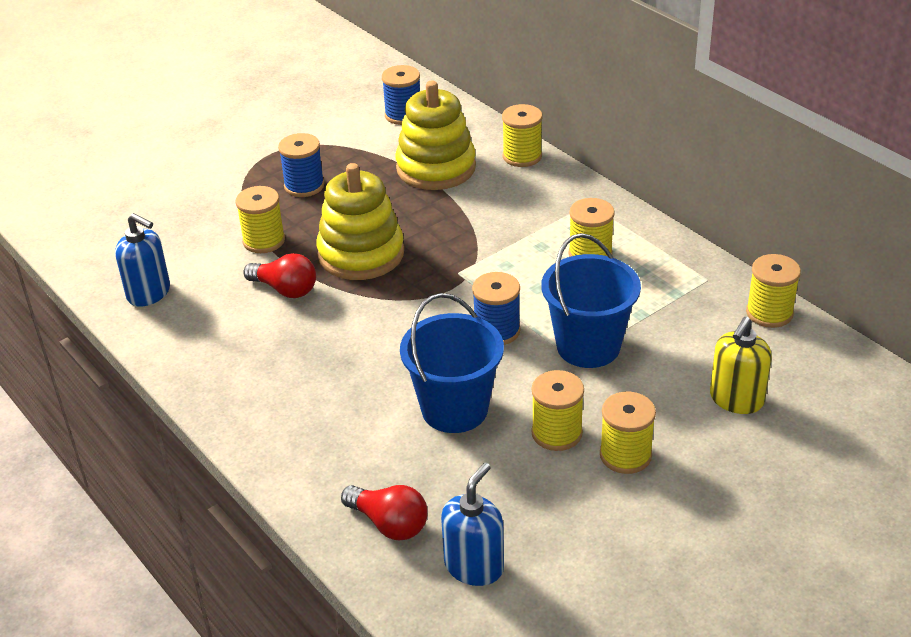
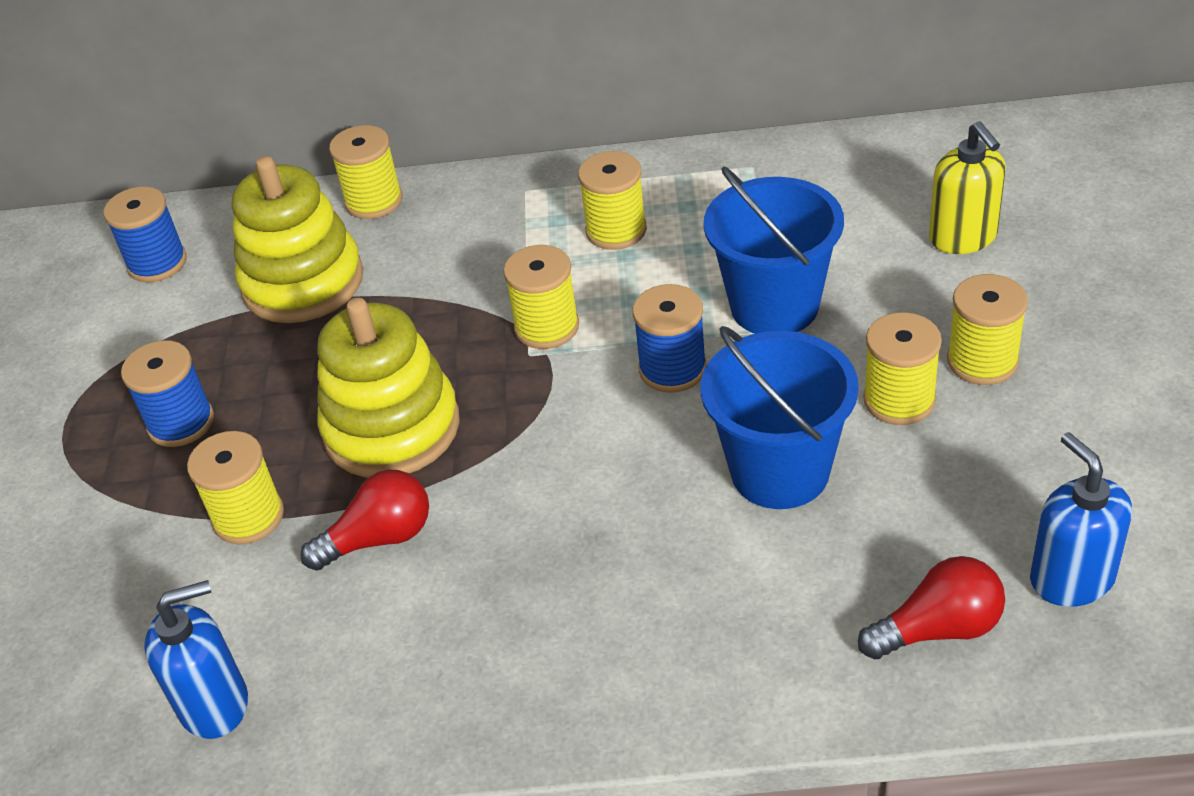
camera: 50 degrees left, 5 degrees up
(769, 313) = (849, 150): yellow spool -> yellow spool (547, 327)

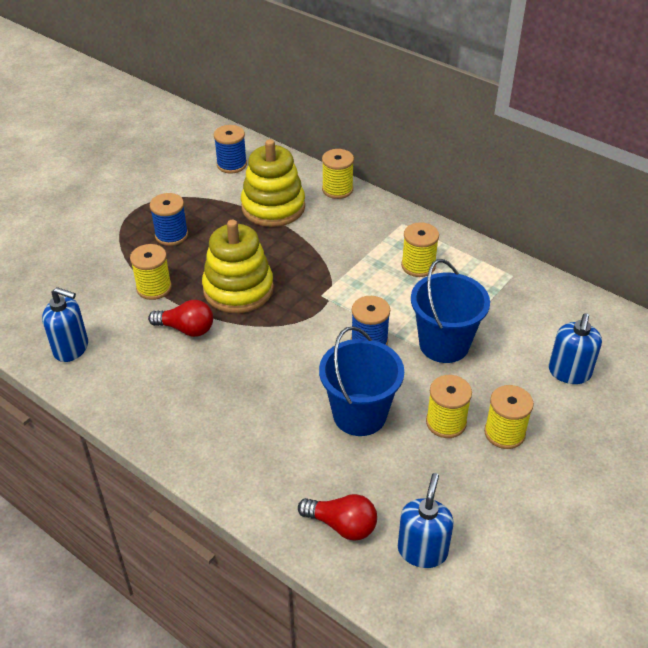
camera: 35 degrees right, 0 degrees up
(547, 327) = (341, 288): yellow spool -> none
(963, 237) = (569, 372): yellow soap dispenser -> blue soap dispenser

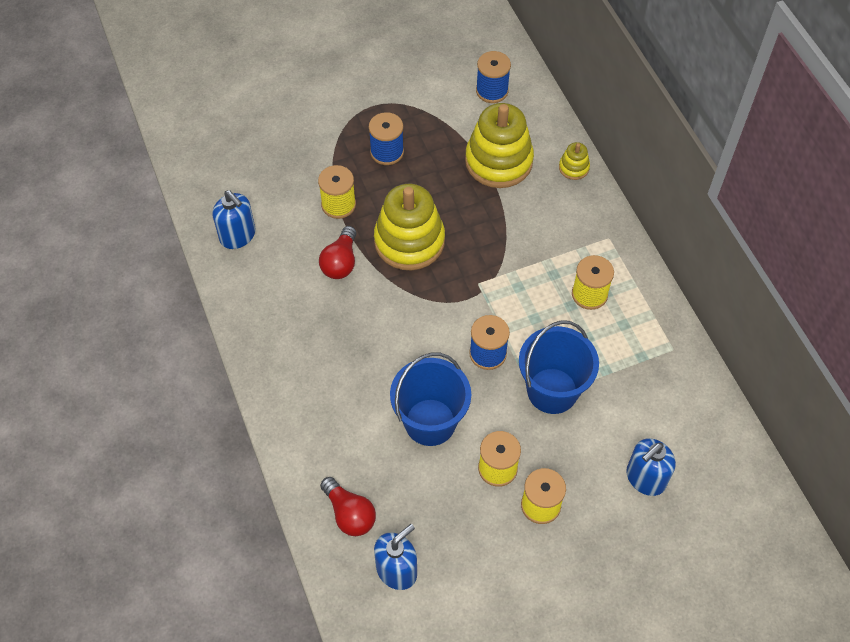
camera: 30 degrees right, 15 degrees up
(186, 329) = (340, 262): red light bulb -> red light bulb turned 60 degrees clockwise
(337, 189) = (574, 168): yellow spool -> yellow stacking toy

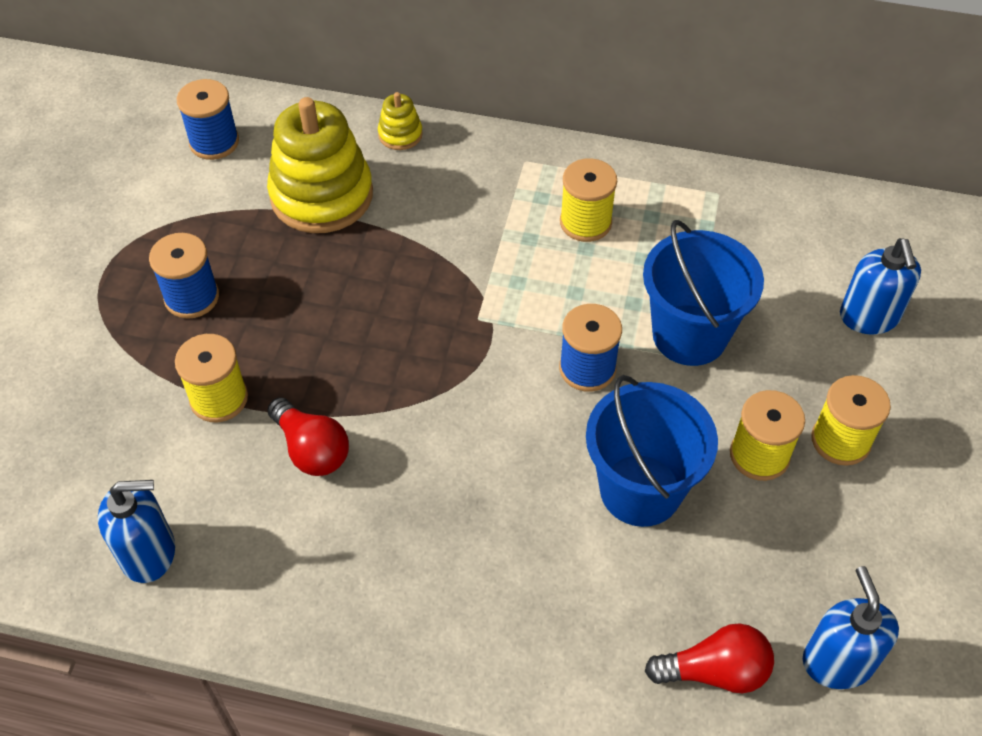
camera: 55 degrees left, 5 degrees down
(409, 241) = (350, 353): yellow stacking toy -> none

